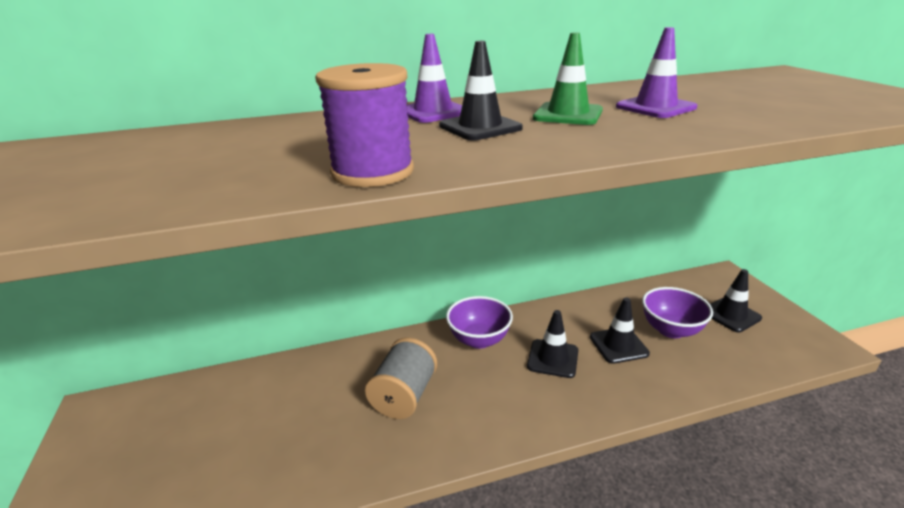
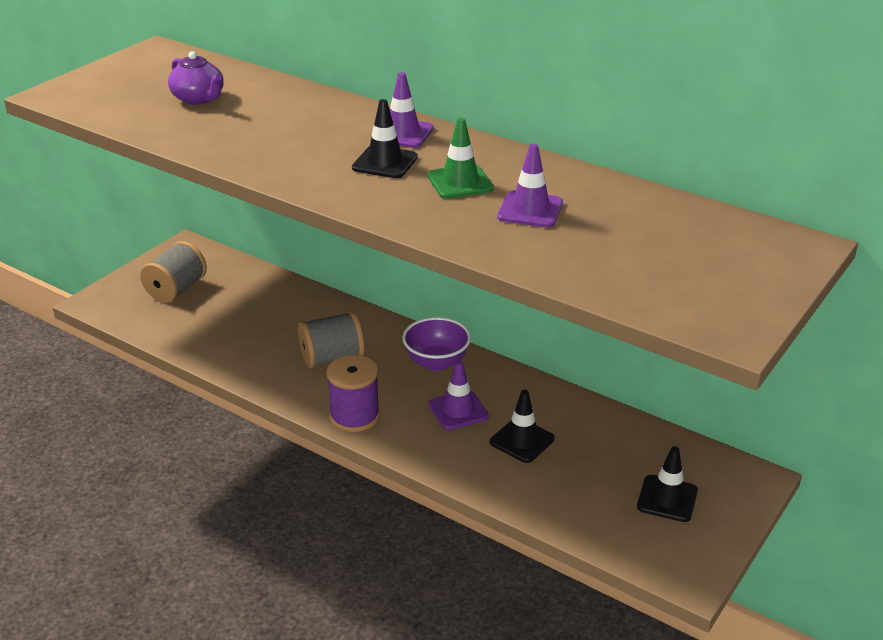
camera: 50 degrees right, 5 degrees up
(135, 164) = (199, 99): none -> purple teapot
(141, 457) = (176, 289): none -> grey spool
(372, 172) = (261, 163): purple spool -> purple spool (354, 416)
(553, 358) = (458, 410): black traffic cone -> purple traffic cone
(671, 330) = (587, 465): purple bowl -> none

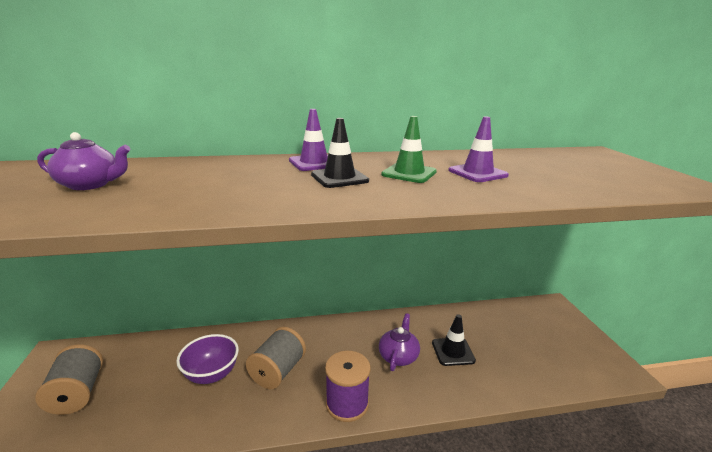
camera: 45 degrees left, 10 degrees down
(436, 362) = (346, 334): purple bowl -> purple bowl (211, 374)
(458, 410) = (398, 356): purple traffic cone -> purple teapot
(667, 499) = (550, 337): black traffic cone -> none

